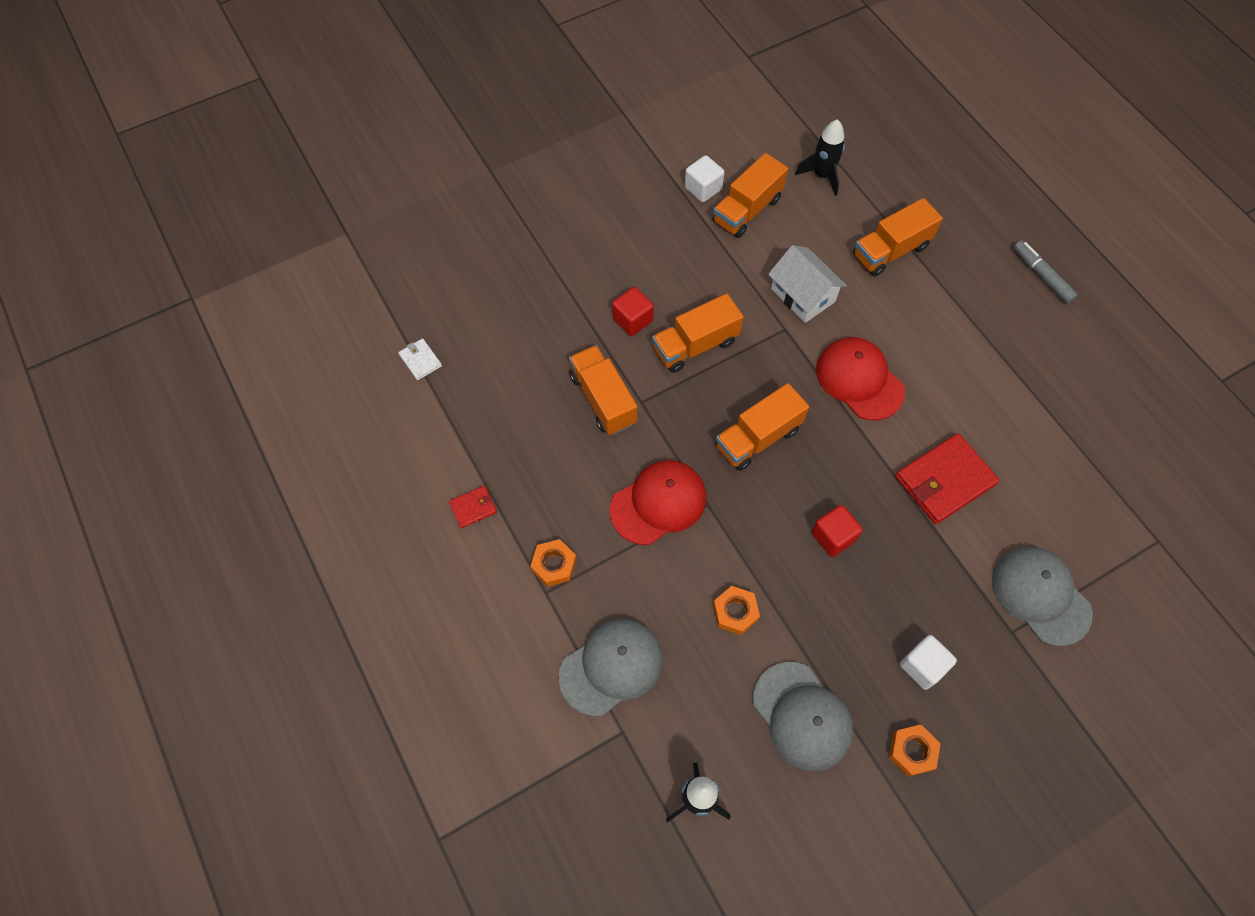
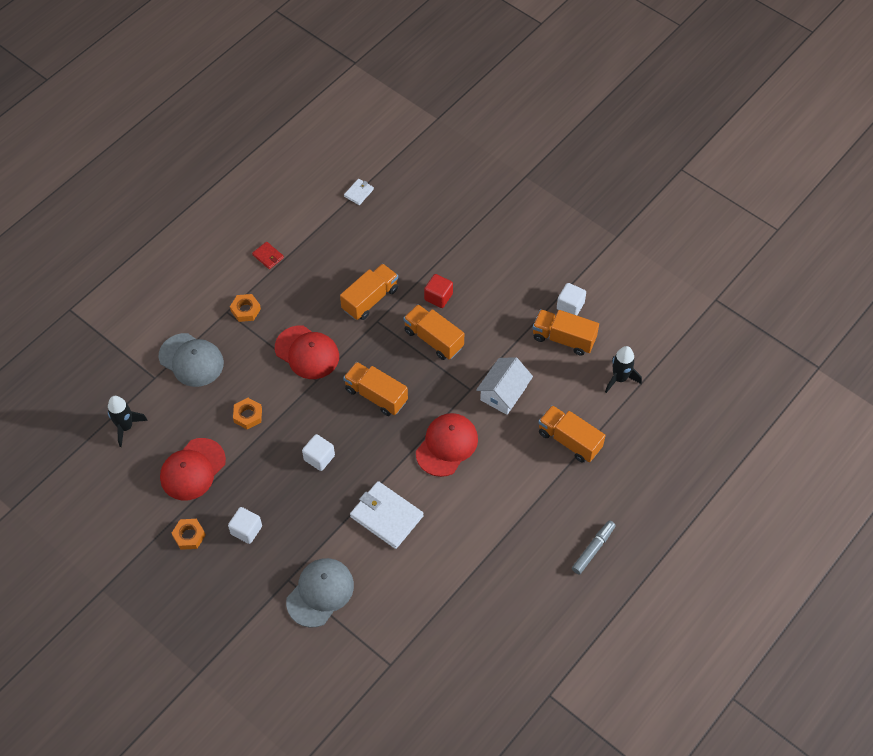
camera: 70 degrees right, 5 degrees down
(802, 716) = (192, 469): grey cap -> red cap
(833, 537) = (319, 458): red cube -> white cube
(944, 481) = (386, 516): red wallet -> white wallet

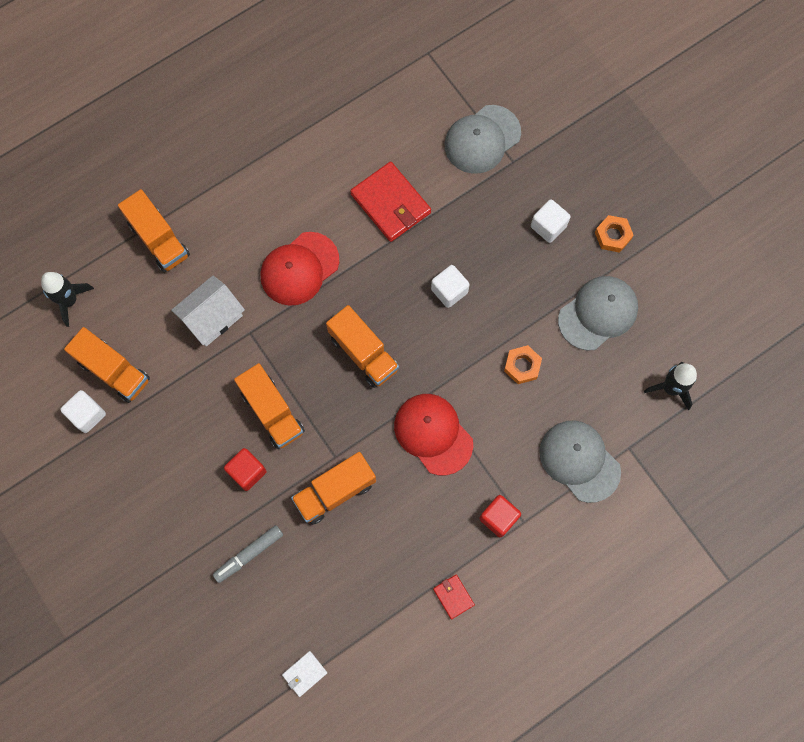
camera: 165 degrees left, 15 degrees up
(192, 469) = (598, 313): red cap -> grey cap
(245, 310) = (498, 518): orange nut -> red cube
(386, 516) = (391, 203): white wallet -> red wallet
(593, 549) = (182, 114): grey marker -> grey marker (249, 554)

